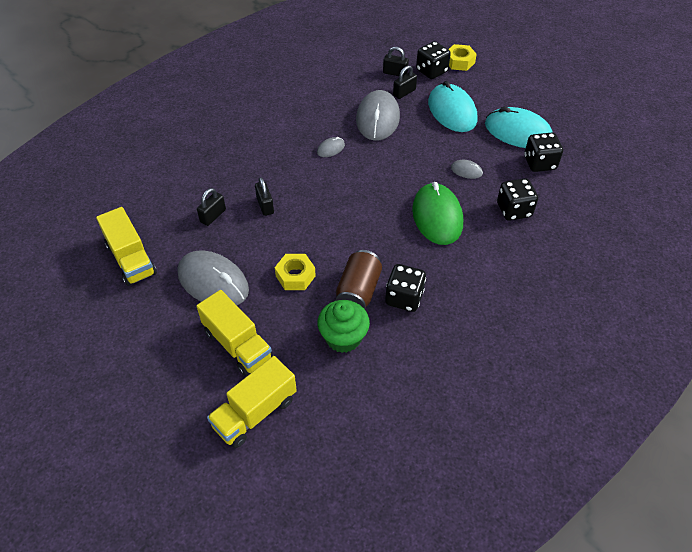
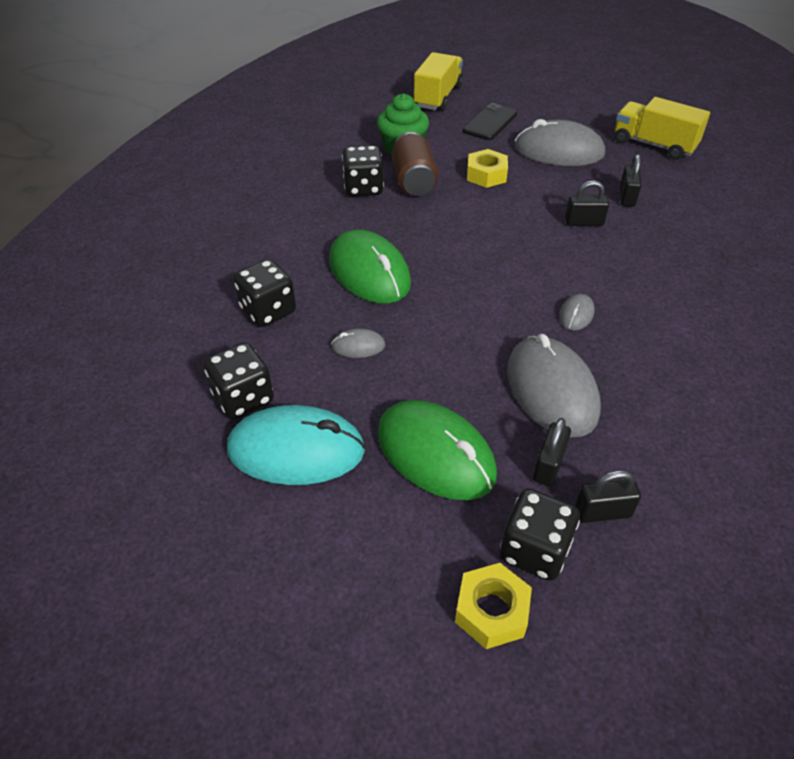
camera: 155 degrees right, 5 degrees down
(237, 344) = (490, 122): yellow truck -> black phone
(265, 205) = (584, 222): black padlock -> black padlock turned 45 degrees counterclockwise
(452, 111) = (435, 453): turquoise mouse -> green mouse

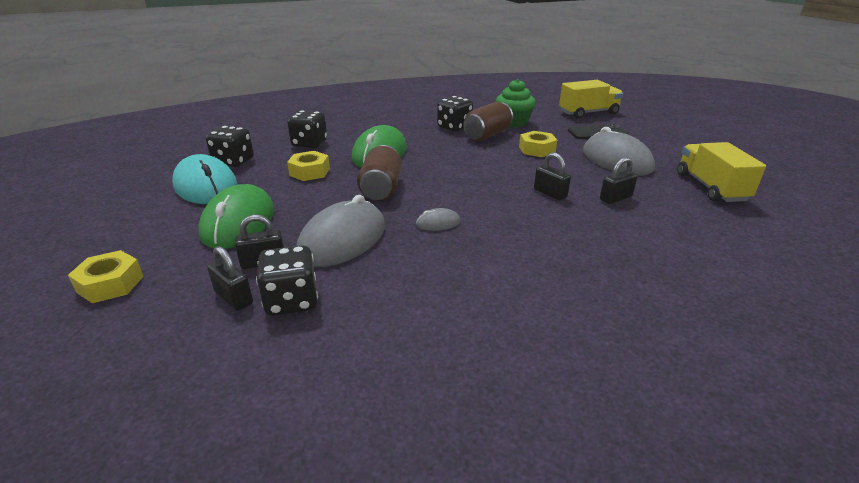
camera: 50 degrees right, 15 degrees down
(358, 346) = (309, 172): grey mouse -> yellow nut
(464, 314) = (381, 189): none -> brown can
(534, 550) = (176, 282): black dice -> black dice (292, 301)

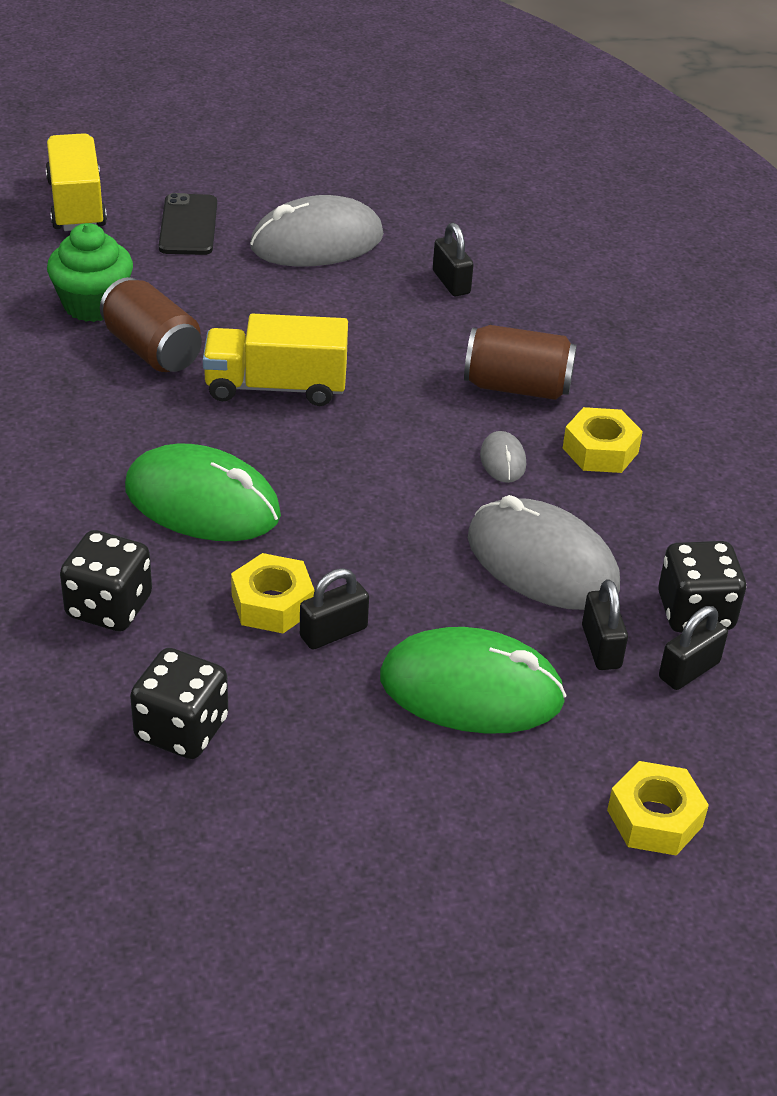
camera: 85 degrees left, 10 degrees up
(206, 186) = (306, 759): turquoise mouse -> none
(381, 189) = (372, 511): brown can -> brown can (517, 387)
(454, 127) = (88, 385): black dice -> none
(537, 150) = (247, 309): yellow nut -> yellow nut (600, 450)
(550, 193) = (424, 336): black padlock -> black padlock (333, 632)
(710, 187) = (432, 196): yellow truck -> yellow truck (276, 387)

